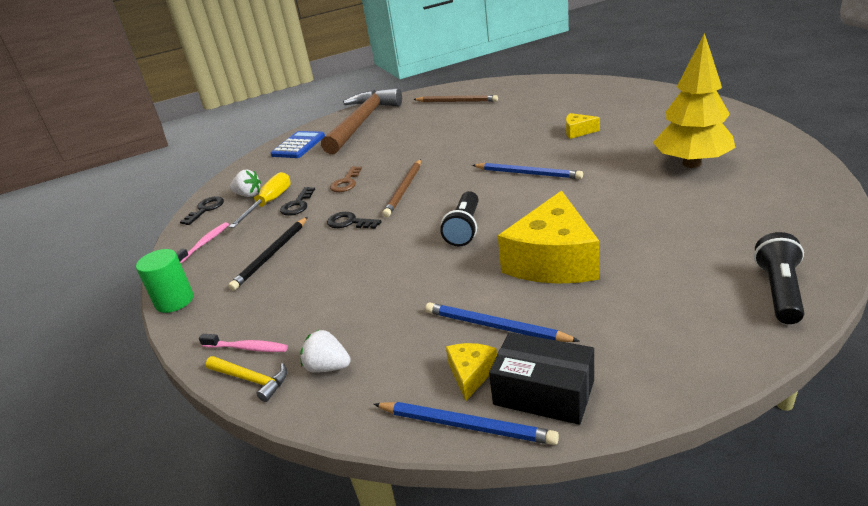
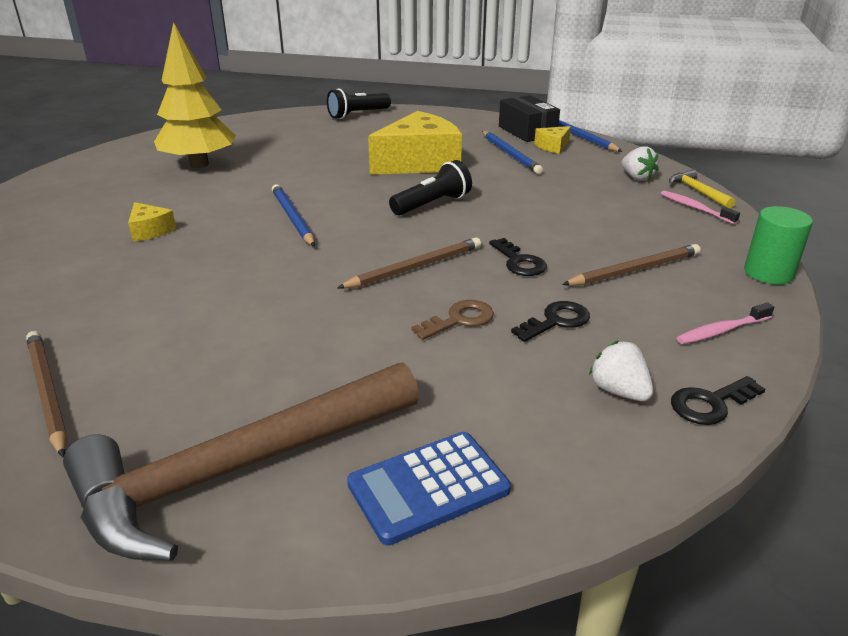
camera: 145 degrees left, 0 degrees up
(269, 203) = (593, 350): yellow screwdriver -> none
(271, 255) = (634, 270): black pencil -> brown pencil

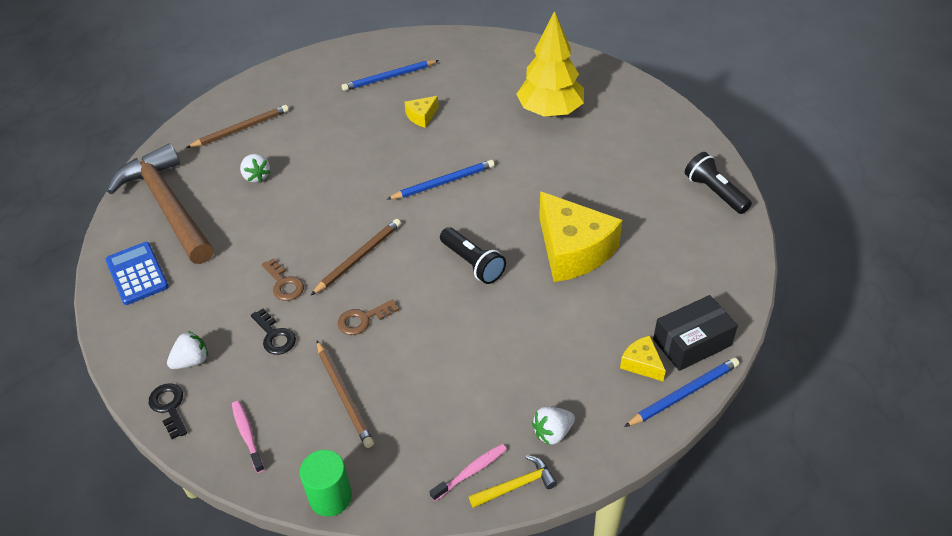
camera: 90 degrees right, 15 degrees up
(204, 363) = (256, 176): none -> white strawberry
(415, 267) = (358, 258): brown pencil -> brown pencil turned 105 degrees counterclockwise
(510, 154) = (609, 323): blue pencil -> blue pencil (389, 77)
(519, 262) = (363, 319): black key -> brown key

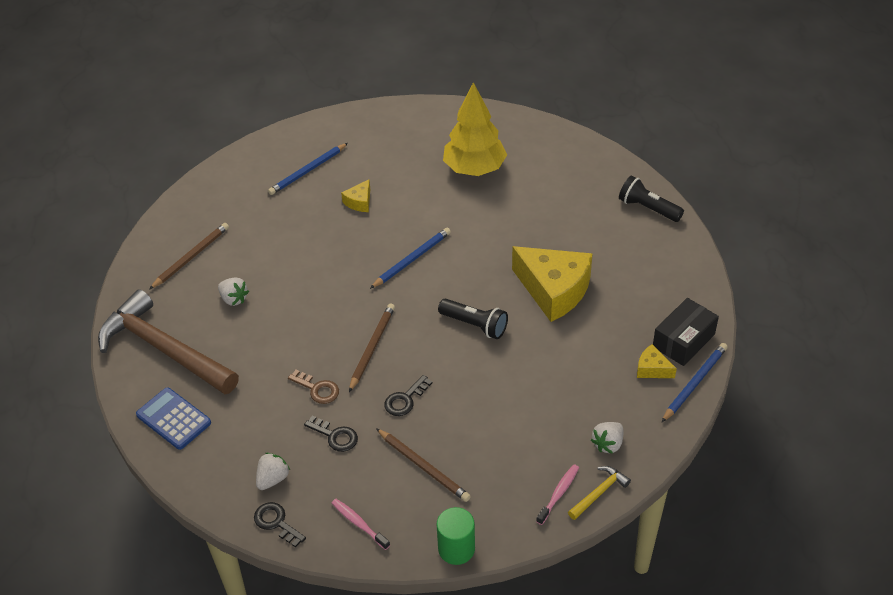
camera: 20 degrees left, 0 degrees up
(363, 319) = (405, 399): brown key -> black key

